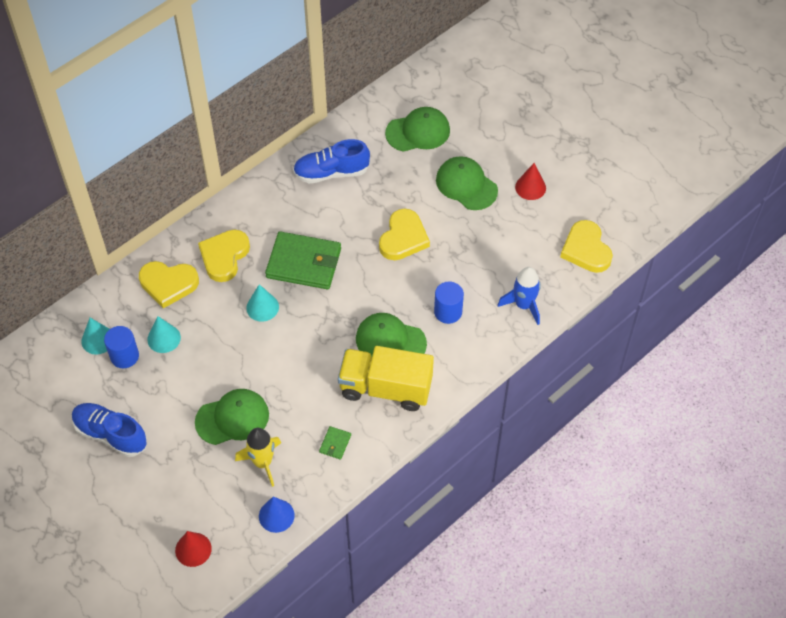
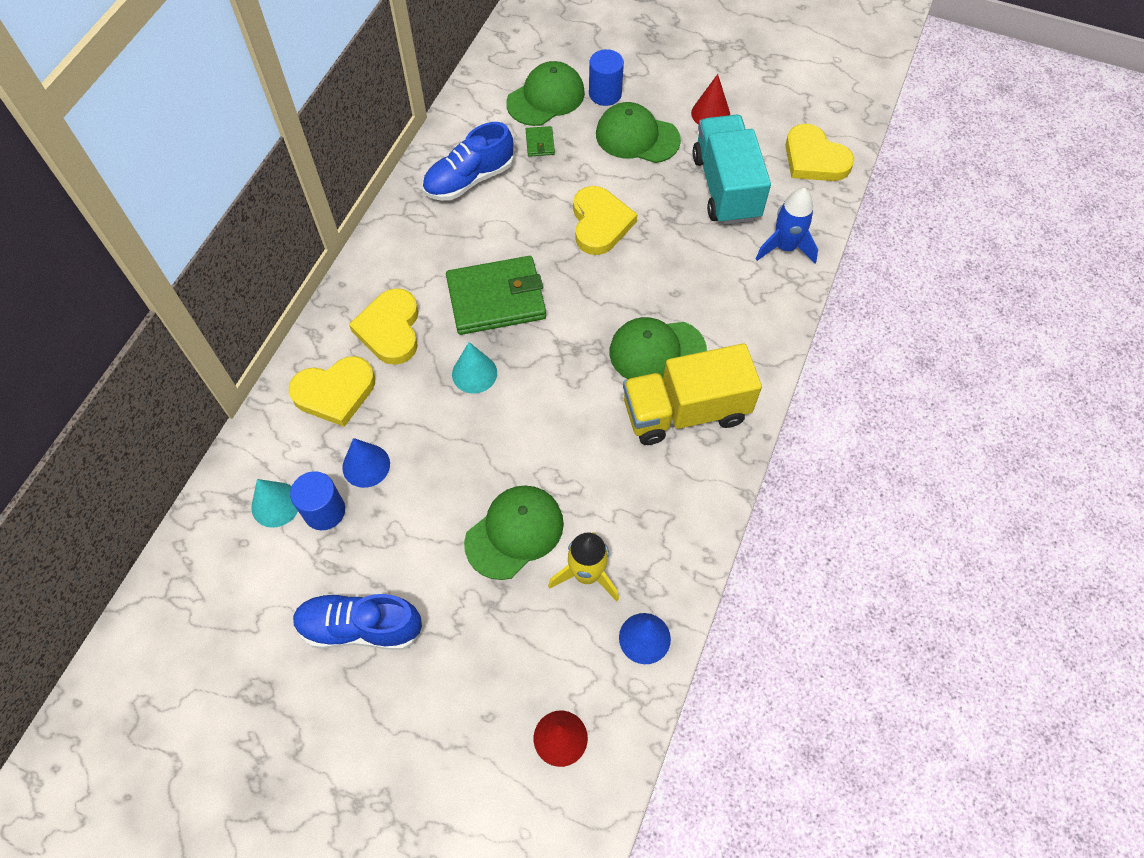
camera: 25 degrees left, 5 degrees up
(164, 338) = (366, 465): turquoise cone -> blue cone
(335, 443) = (664, 508): green wallet -> green wallet (540, 143)
(448, 312) = (704, 289): blue cylinder -> blue cylinder (605, 94)
(507, 246) = (725, 187): none -> turquoise truck

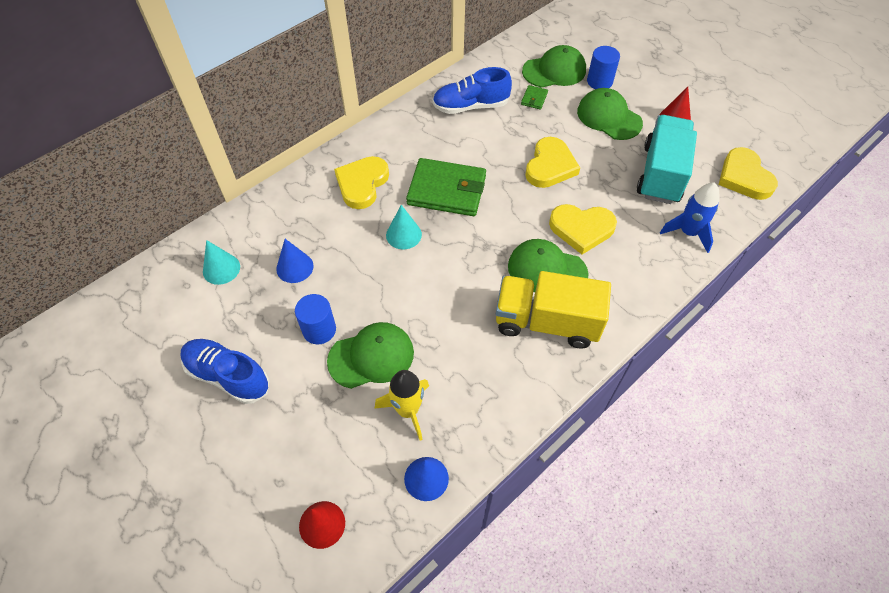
camera: 25 degrees right, 5 degrees down
(324, 511) = (250, 286): blue cylinder -> blue cylinder (319, 330)
(335, 392) = (302, 211): yellow heart -> yellow heart (581, 229)

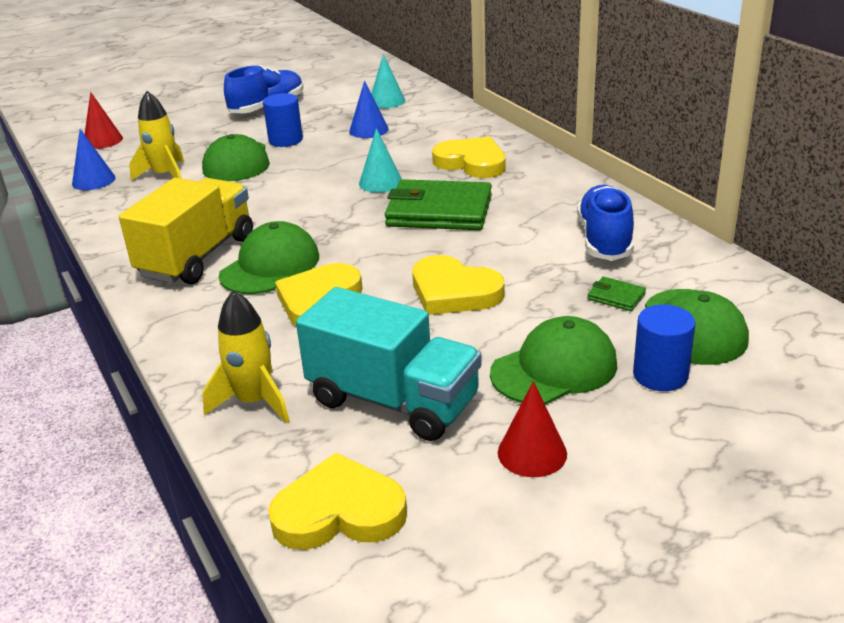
camera: 105 degrees right, 25 degrees down
(446, 190) = (439, 211): green wallet -> green wallet turned 75 degrees clockwise
(688, 232) = (254, 402): blue rocket -> yellow rocket

